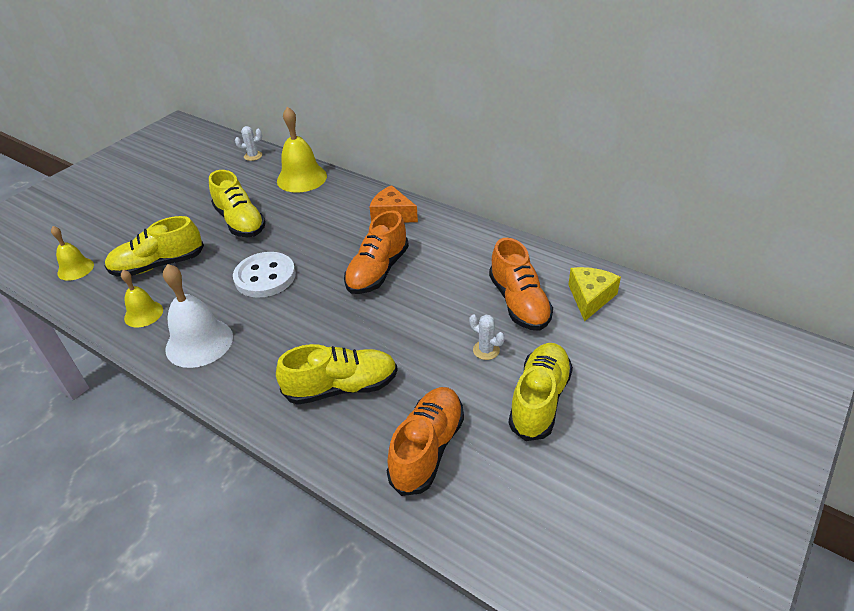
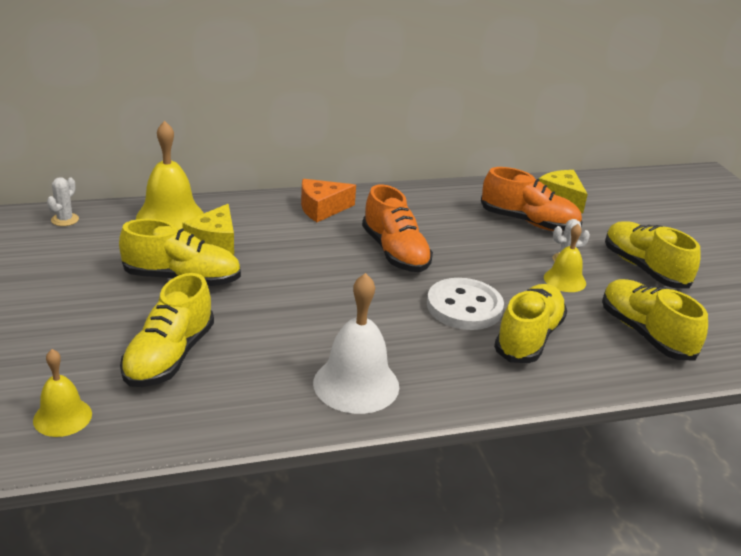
camera: 55 degrees left, 10 degrees down
(143, 314) = (248, 400): yellow bell -> yellow bell (564, 280)
(265, 277) = (307, 306): white button -> white button (464, 307)
(294, 207) = (214, 242): none -> yellow cheese
(427, 449) = (645, 334): orange shoe -> yellow shoe

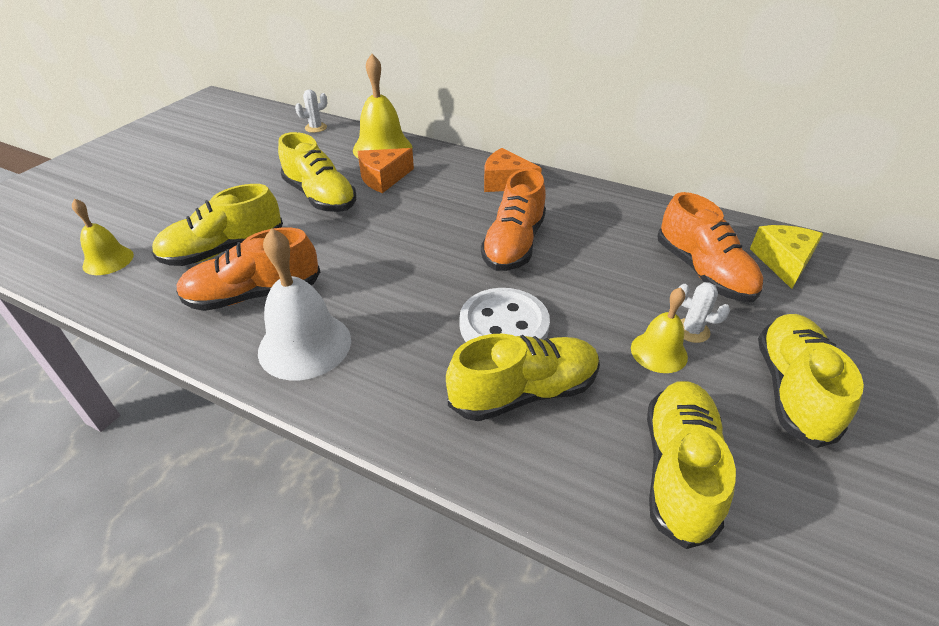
camera: 45 degrees right, 10 degrees up
(214, 242) = (383, 178): yellow cheese -> orange cheese
(258, 374) = (254, 295): none -> orange shoe

